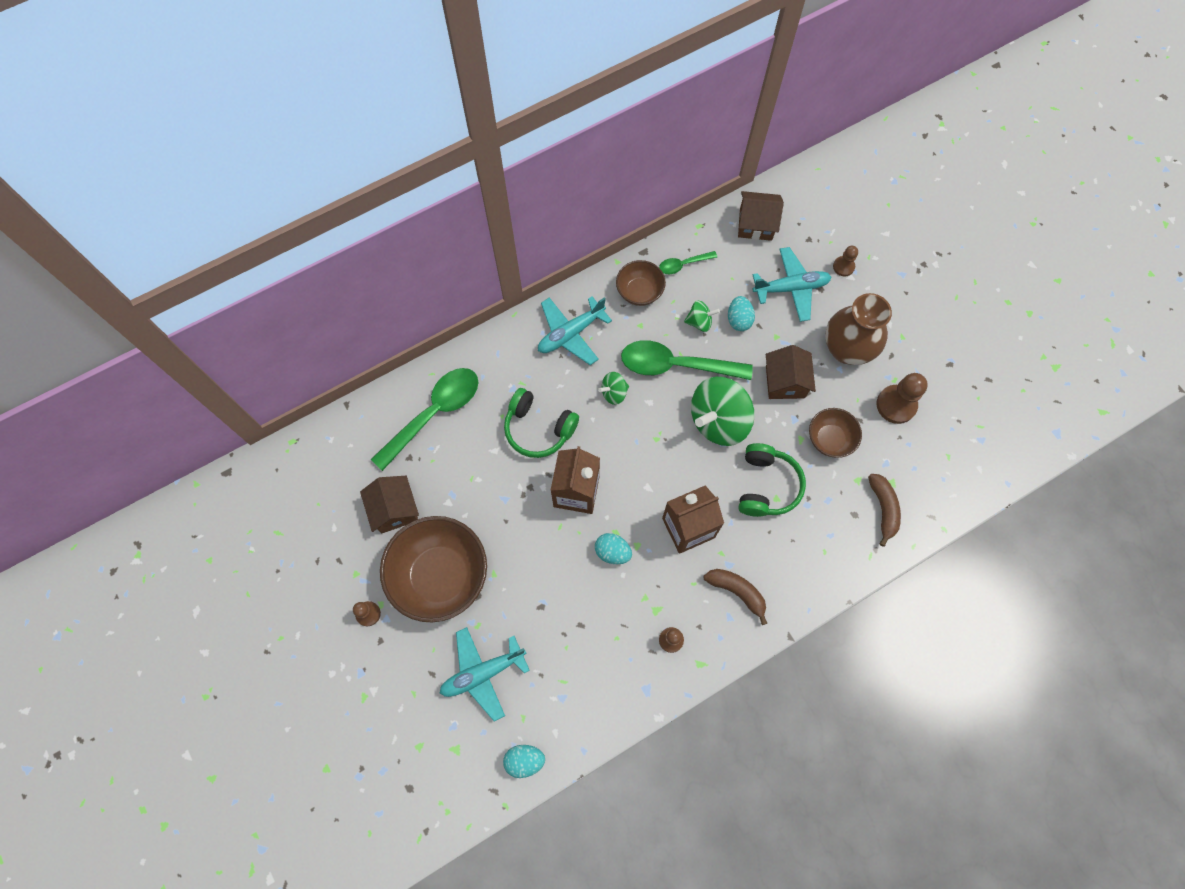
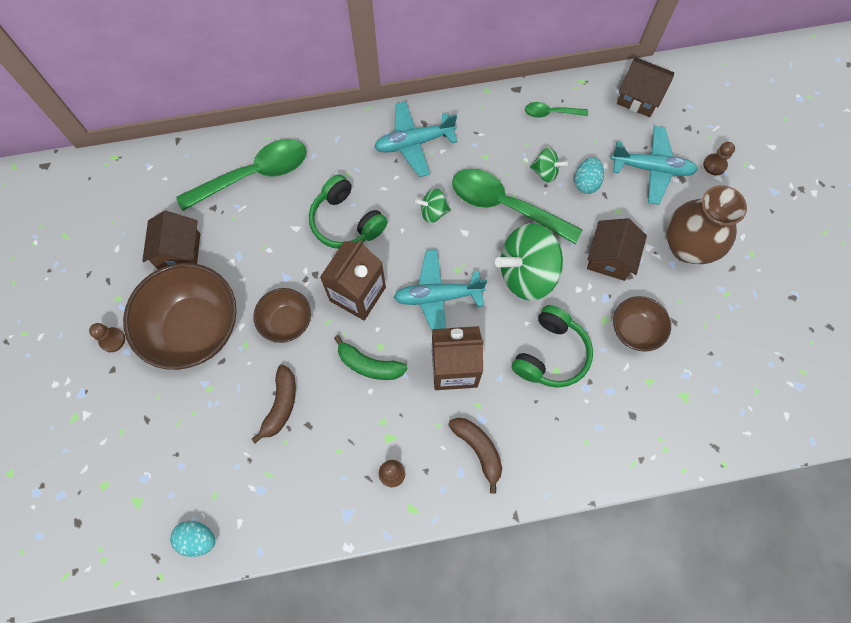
camera: 20 degrees right, 0 degrees up
(483, 673) = (194, 437): turquoise plane -> turquoise plane (438, 296)
(612, 552) = (369, 365): turquoise egg -> green banana
(639, 292) = (497, 125): brown bowl -> brown bowl (286, 322)
(883, 509) = (665, 420): brown banana -> brown banana (281, 405)
(896, 405) = (719, 319): brown pawn -> none

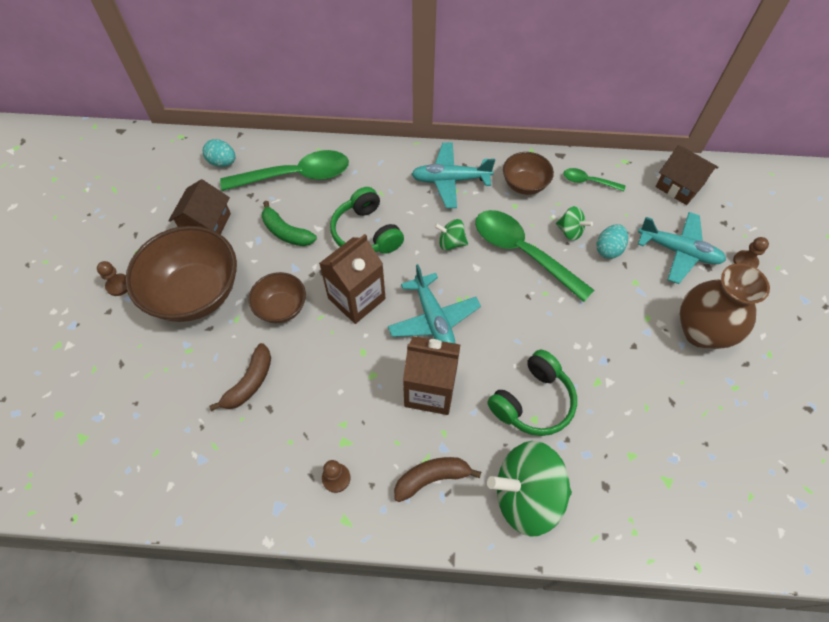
camera: 15 degrees right, 10 degrees down
(198, 539) = (124, 490): turquoise egg -> turquoise egg (222, 162)
(369, 365) = (347, 366): green banana -> green banana (286, 232)
(438, 296) = (433, 319): turquoise plane -> turquoise plane turned 120 degrees counterclockwise
(478, 450) = (432, 478): brown banana -> brown banana turned 90 degrees counterclockwise
(527, 273) = (528, 318): green spinning top -> green spinning top (526, 495)
(610, 258) = (617, 324): brown house -> none
(635, 330) = (627, 400): brown bowl -> brown bowl (524, 184)

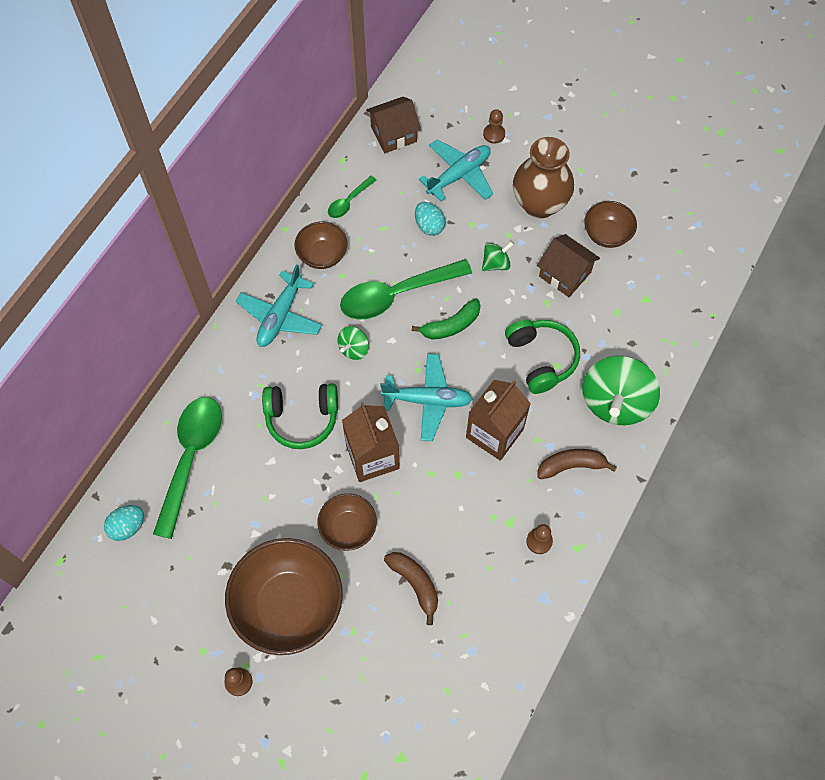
camera: 65 degrees left, 5 degrees up
(206, 224) = (205, 569): brown house -> brown house (565, 274)
(286, 232) = (260, 493): green banana -> green banana (451, 325)
(432, 478) = (571, 466): brown banana -> brown banana turned 75 degrees clockwise
(570, 231) = (395, 245): green spinning top -> green spinning top (496, 264)
(715, 409) = (607, 234): none -> brown bowl

